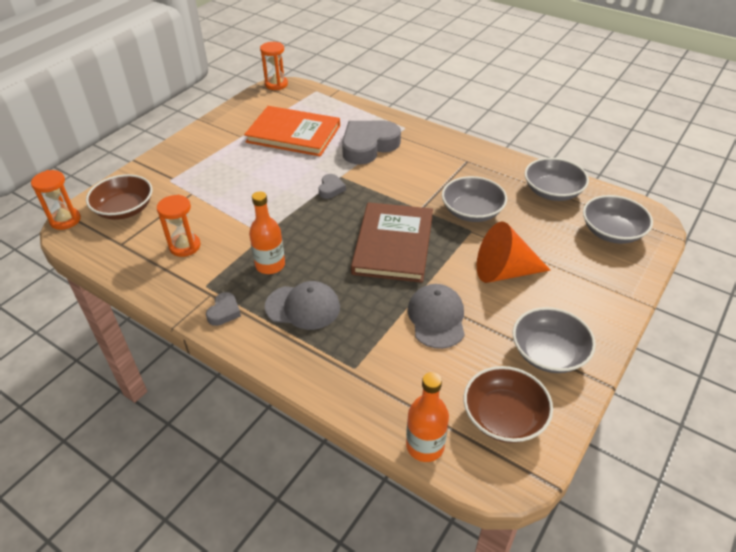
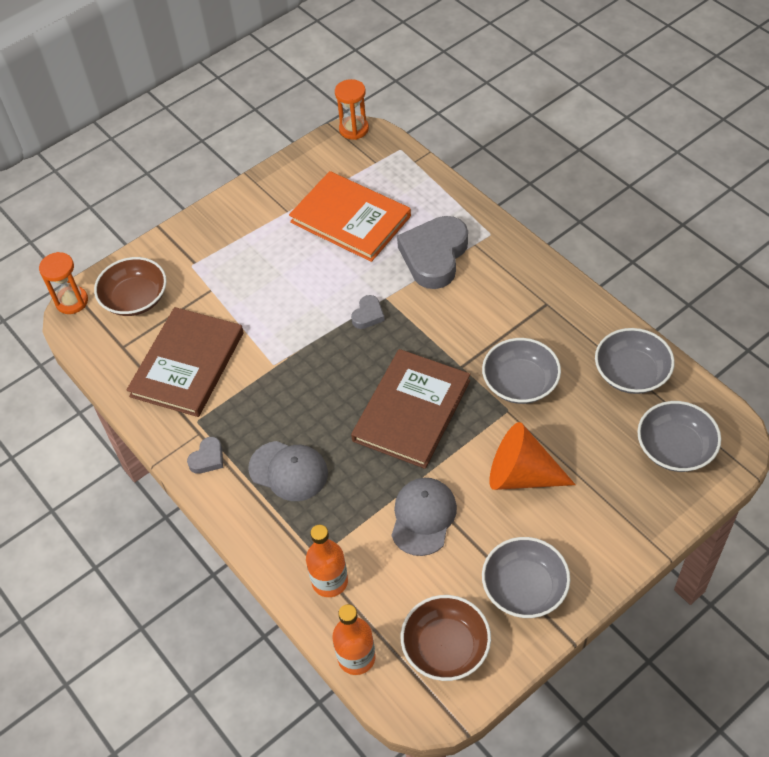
camera: 20 degrees right, 10 degrees up
(185, 246) = (187, 364): orange hourglass -> brown book
(270, 265) = (270, 409): orange bottle -> orange bottle (330, 581)
(368, 146) = (434, 256): grey heart -> grey heart turned 45 degrees counterclockwise

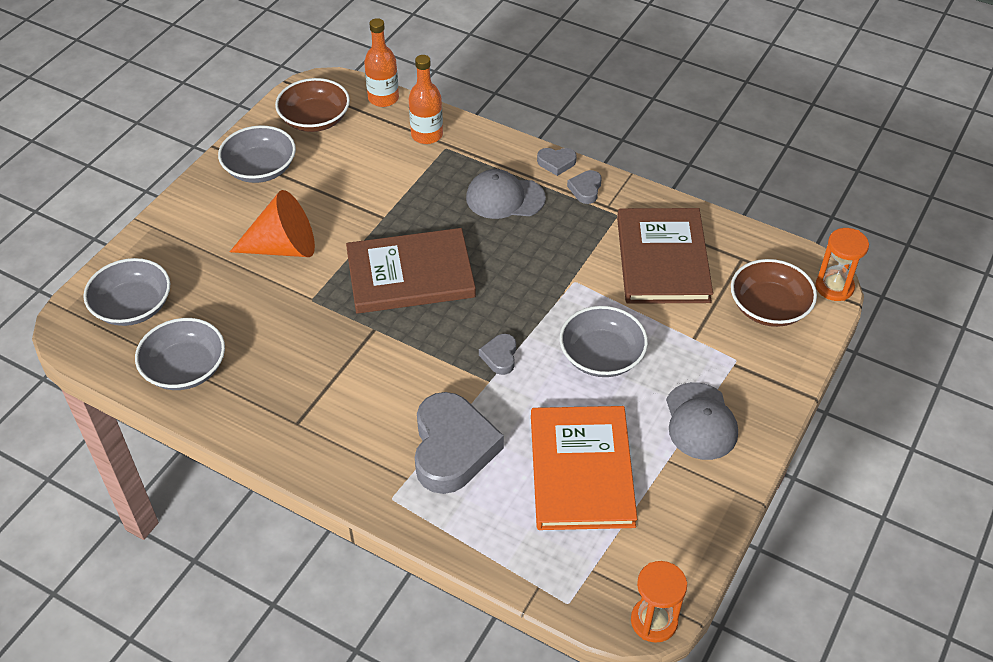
camera: 155 degrees right, 5 degrees down
(216, 500) = (556, 163): none -> grey heart
(350, 219) = (581, 470): orange book -> orange book turned 75 degrees clockwise
(411, 410) = (410, 274): brown book -> brown book turned 75 degrees clockwise
(423, 517) = (365, 194): grey cap -> grey cap (700, 421)
(520, 383) = (306, 328): grey bowl -> grey bowl (601, 356)

